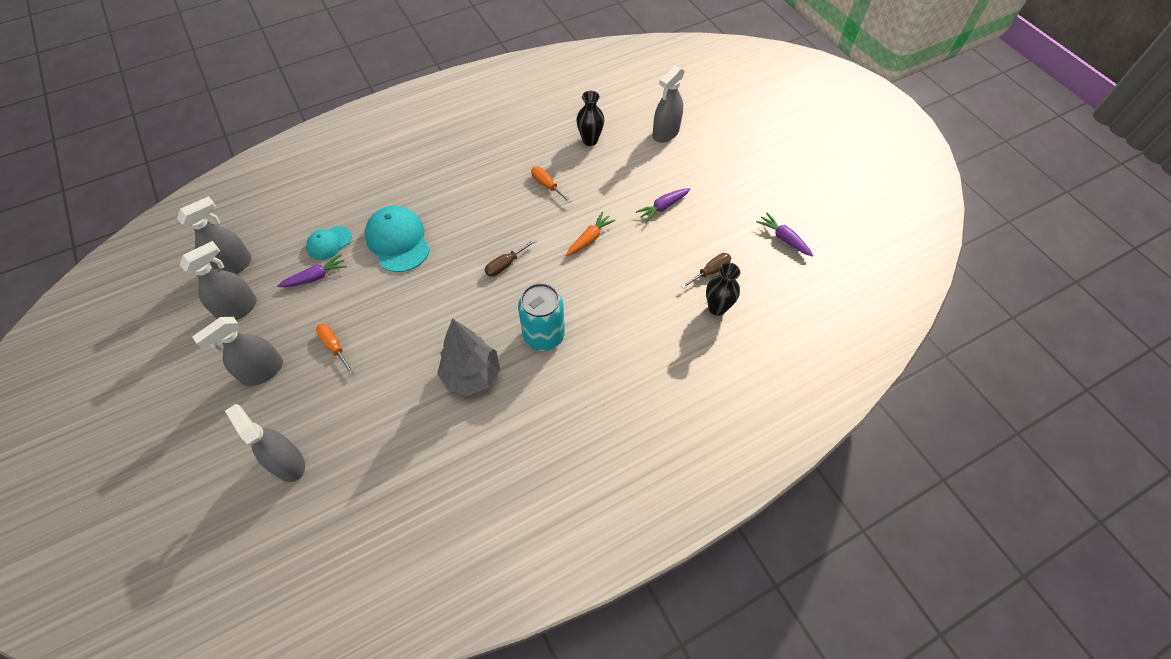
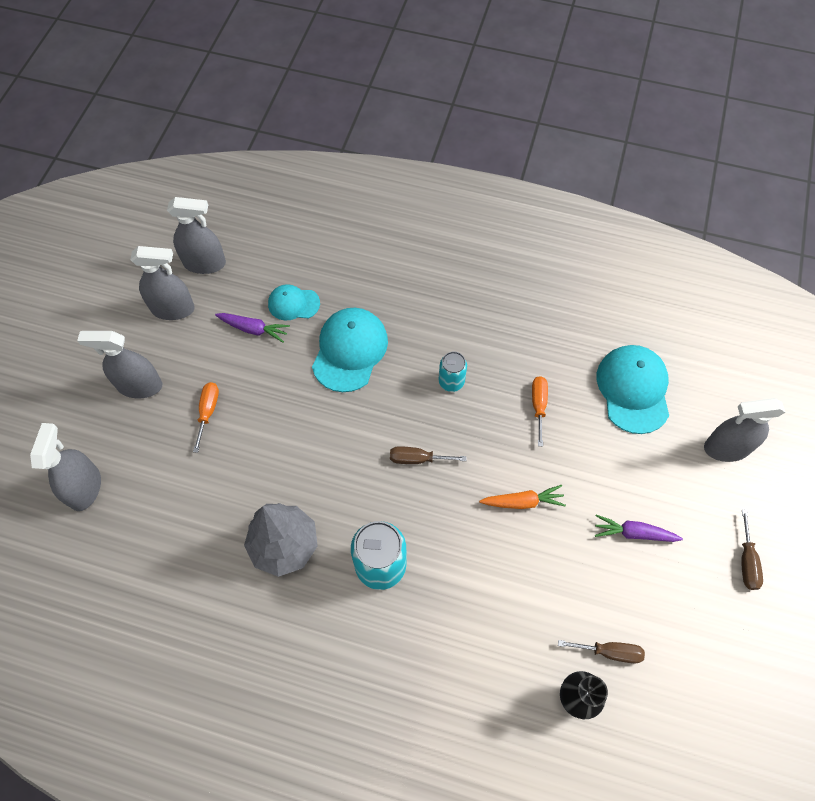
camera: 45 degrees right, 5 degrees up
(482, 210) = (451, 382): none -> turquoise can
(590, 140) = (633, 389): black vase -> turquoise cap
(729, 176) = (746, 561): none -> brown screwdriver
(784, 238) = (733, 691): purple carrot -> none

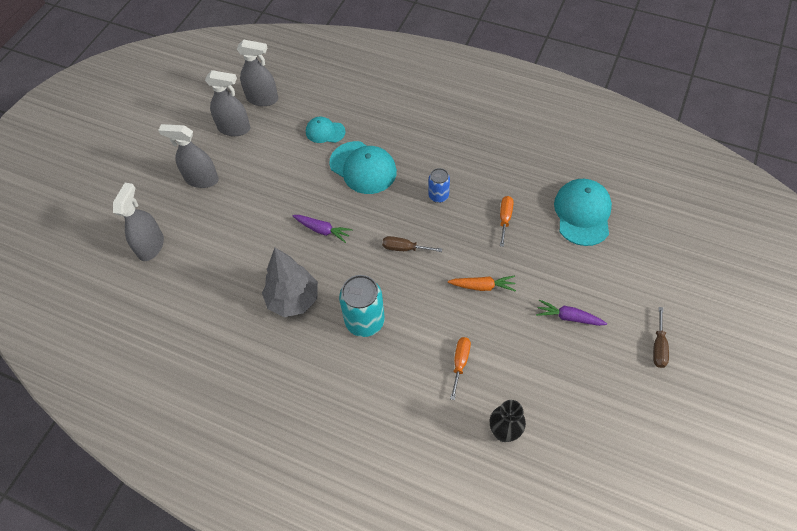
camera: 10 degrees right, 5 degrees down
(208, 412) = (249, 201): orange screwdriver -> orange screwdriver (460, 363)
(253, 329) = (292, 147): purple carrot -> purple carrot (322, 230)
(350, 350) = (363, 168): turquoise cap -> turquoise cap turned 105 degrees clockwise
(451, 382) = (438, 196): turquoise can -> blue can
(609, 652) = (537, 402): brown screwdriver -> none
(726, 448) = (653, 262): grey spray bottle -> none

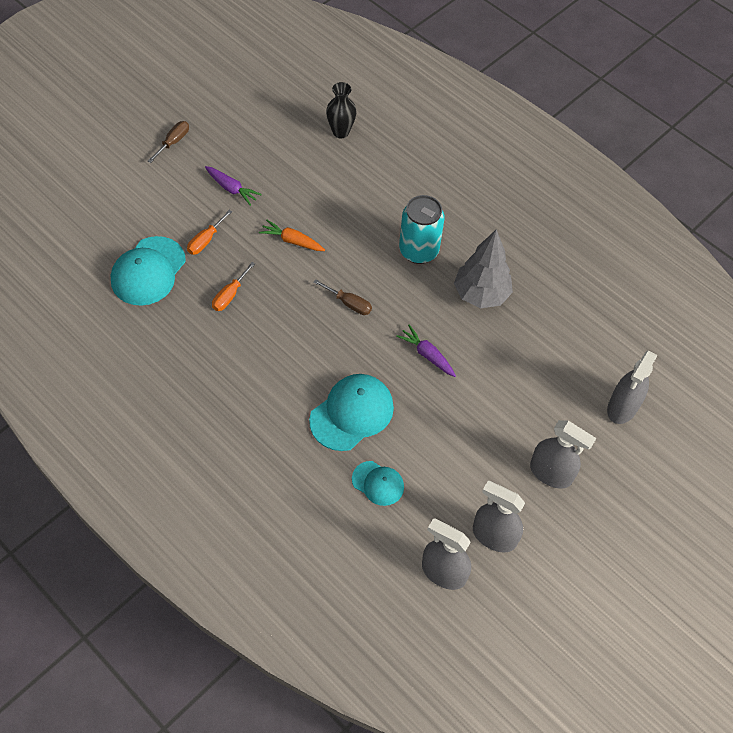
camera: 165 degrees left, 0 degrees up
(363, 168) = (352, 413): turquoise cap -> turquoise cap turned 75 degrees clockwise
(438, 196) = (284, 346): blue can -> none
(460, 363) = (348, 189): orange screwdriver -> orange screwdriver (205, 240)

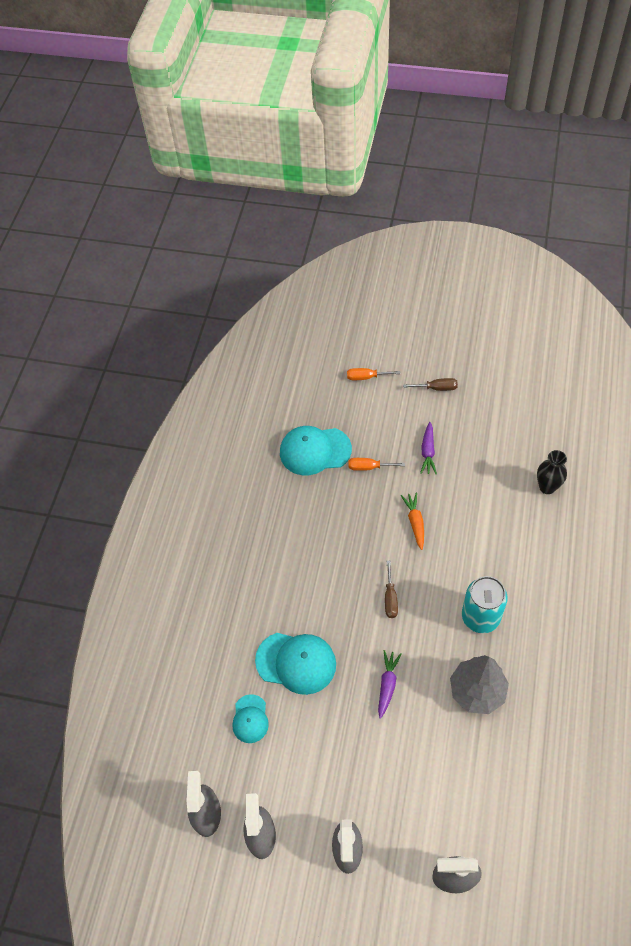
camera: 65 degrees right, 0 degrees up
(230, 295) = (335, 514): orange screwdriver -> orange screwdriver (366, 377)

